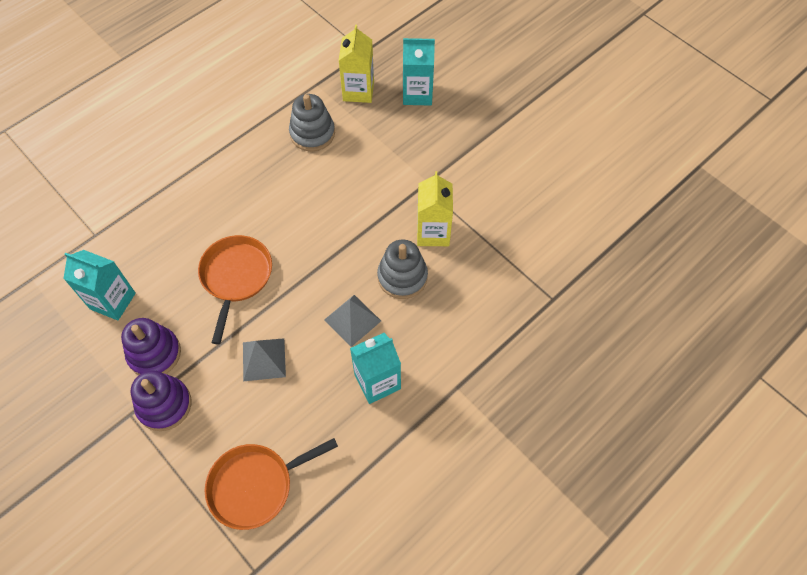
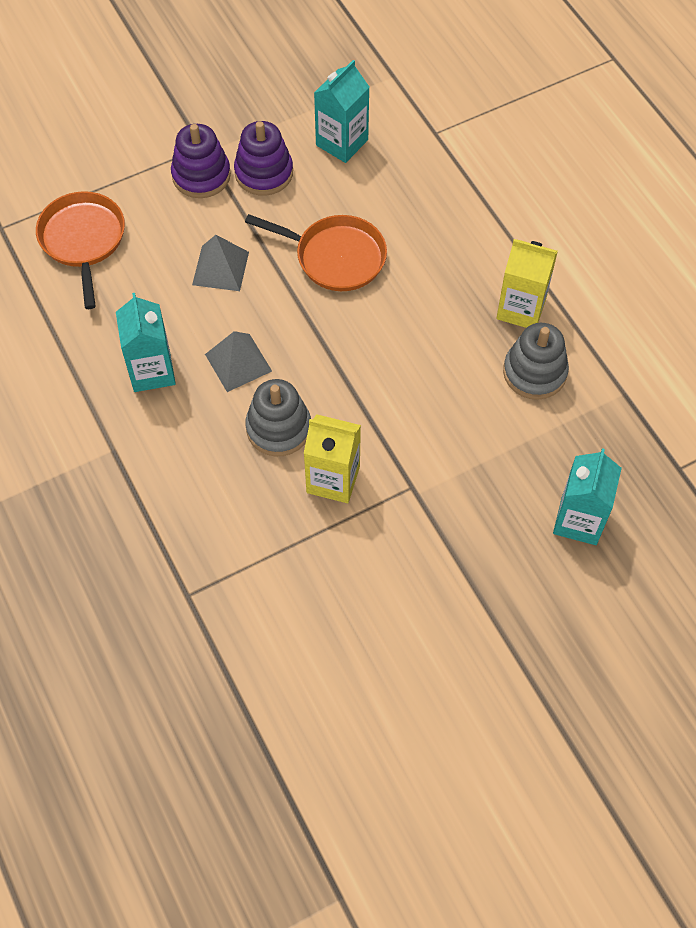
camera: 105 degrees right, 0 degrees up
(358, 91) = (600, 444): yellow carton -> yellow carton (521, 309)

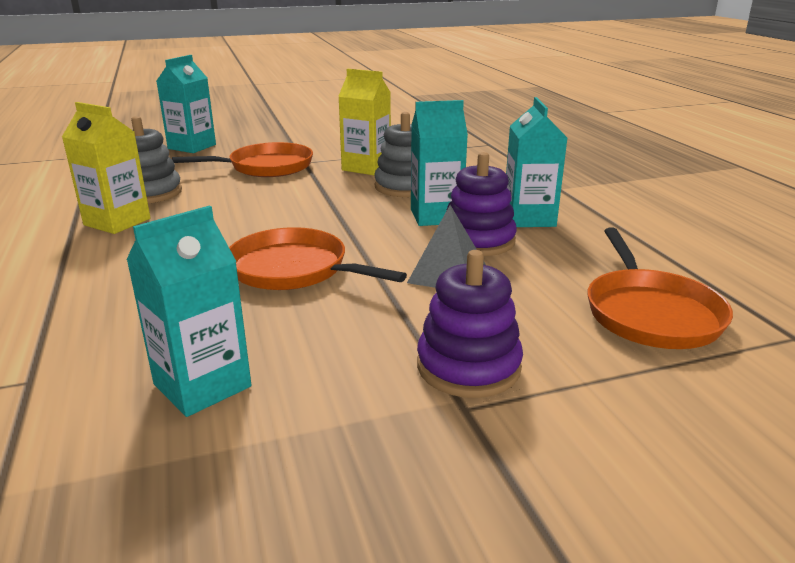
camera: 170 degrees left, 35 degrees down
(238, 362) = (436, 216): grey pyramid -> turquoise carton
(264, 173) = (359, 359): purple stacking toy -> purple stacking toy (478, 241)
(450, 463) = (266, 167): none -> orange pan

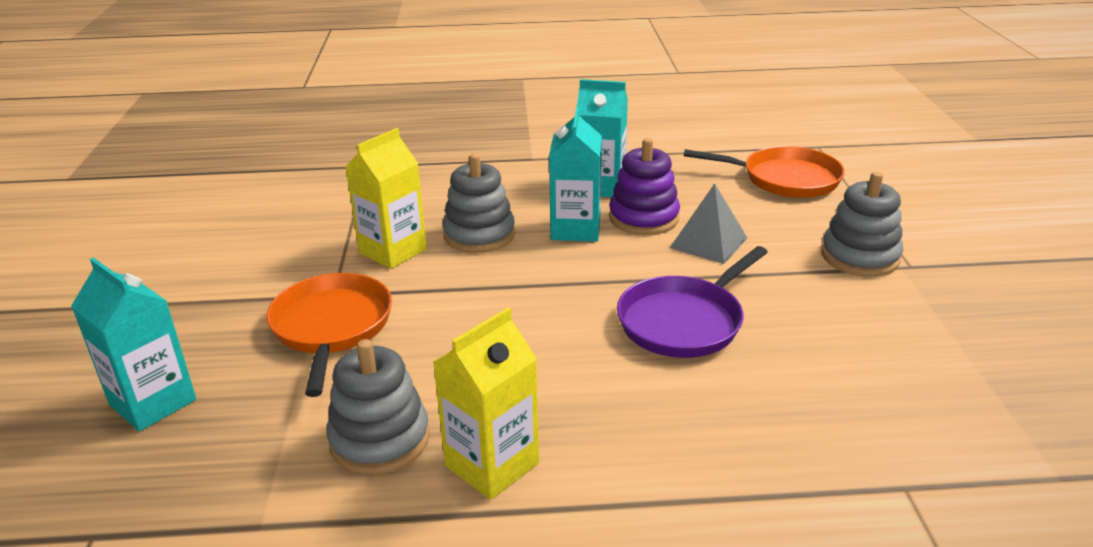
camera: 75 degrees left, 5 degrees up
(202, 385) = (898, 378): turquoise carton -> none
(294, 269) = (684, 321): orange pan -> purple pan
(468, 367) = (859, 257): purple stacking toy -> grey stacking toy

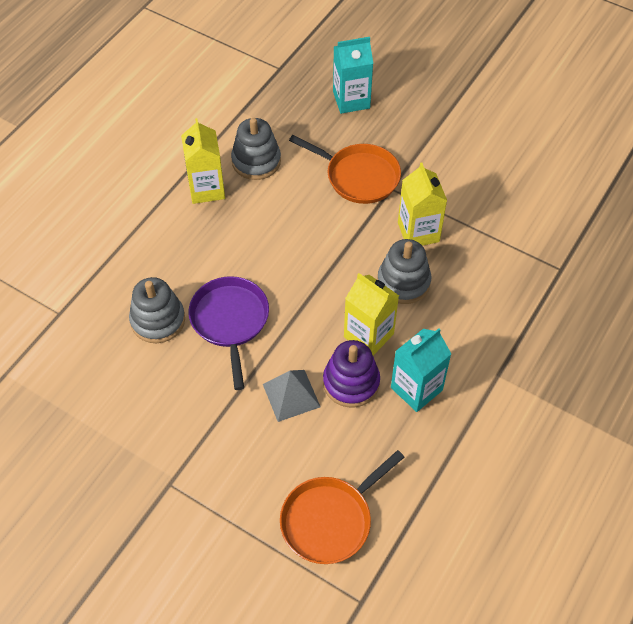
camera: 125 degrees right, 25 degrees up
(575, 229) = (368, 335): turquoise carton -> yellow carton
(859, 257) = (203, 465): grey stacking toy -> grey stacking toy (158, 320)

